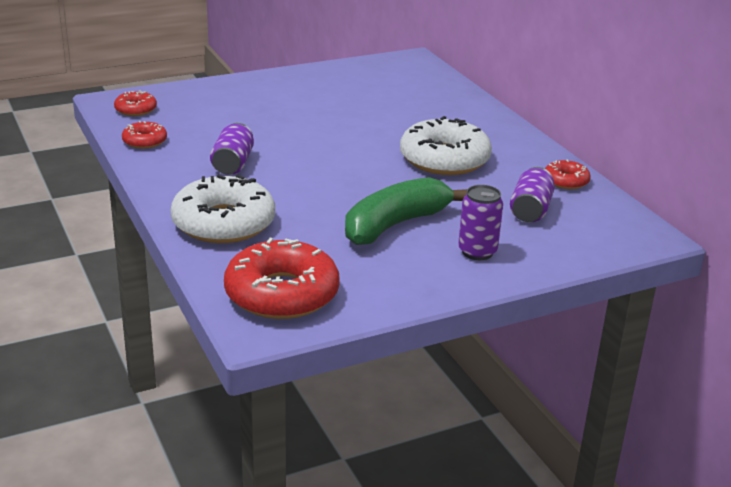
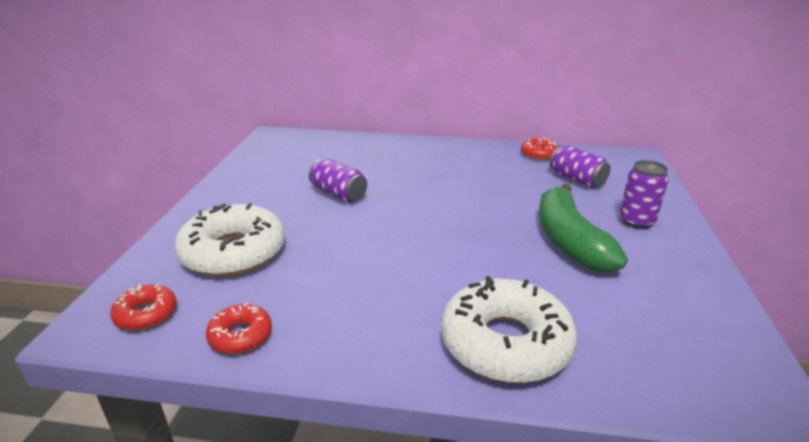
camera: 55 degrees left, 0 degrees up
(233, 164) = (369, 289): purple can -> purple can (339, 194)
(282, 294) = (689, 355): red donut -> none
(444, 159) = (465, 182): white donut -> white donut (233, 252)

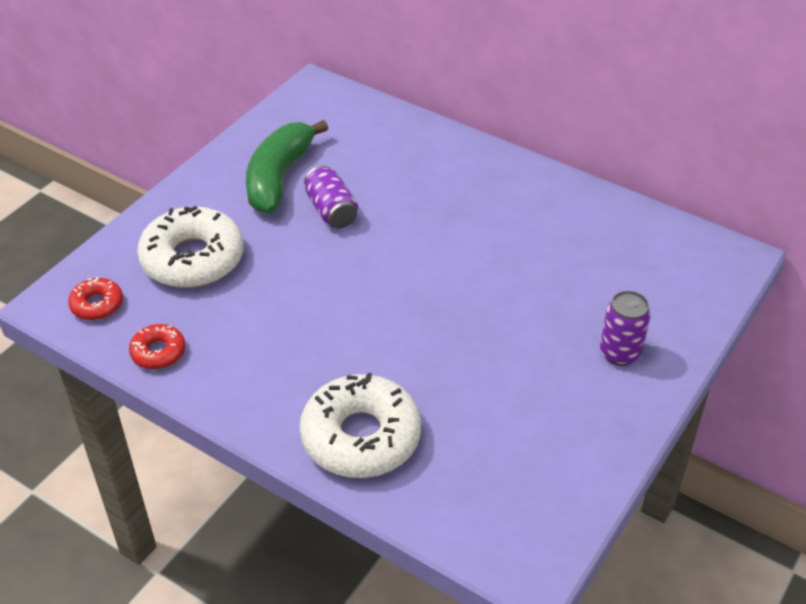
camera: 25 degrees right, 15 degrees up
(539, 154) = (609, 214): red donut -> none
(569, 241) = (519, 353): green banana -> green banana (279, 177)
(577, 179) = (615, 271): purple can -> none

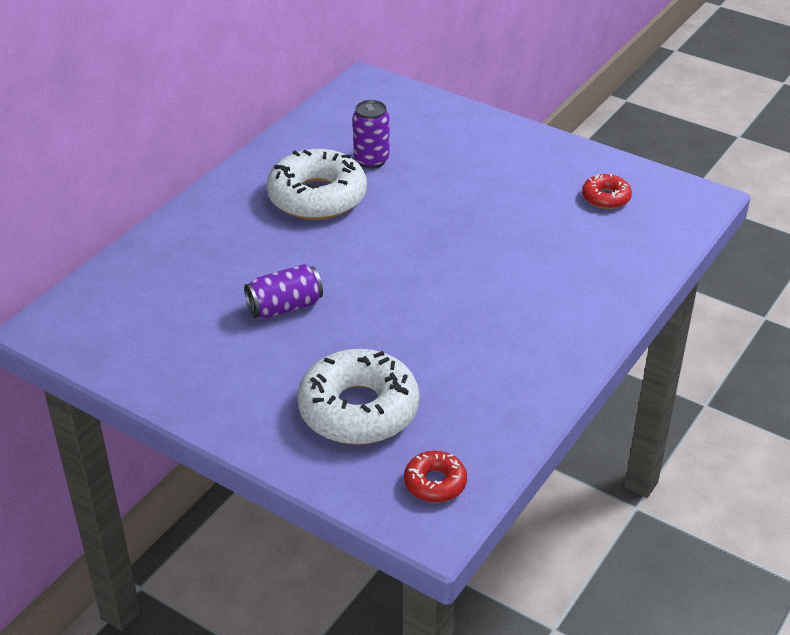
camera: 90 degrees left, 5 degrees down
(158, 352) = (505, 423): red donut -> red donut (606, 198)
(279, 177) = (221, 349): green banana -> none
(361, 437) = (593, 281): white donut -> white donut (317, 197)
(620, 353) = (481, 144): purple can -> purple can (371, 160)

